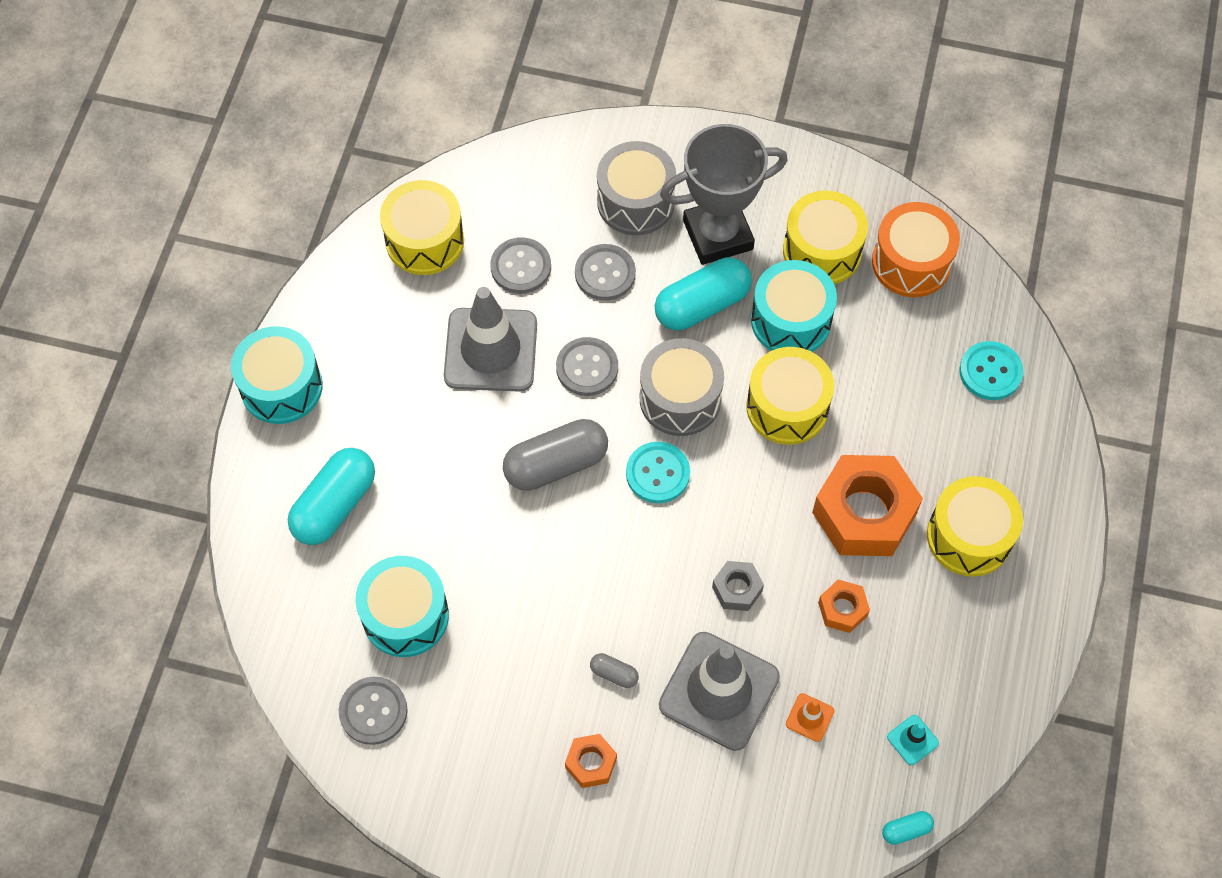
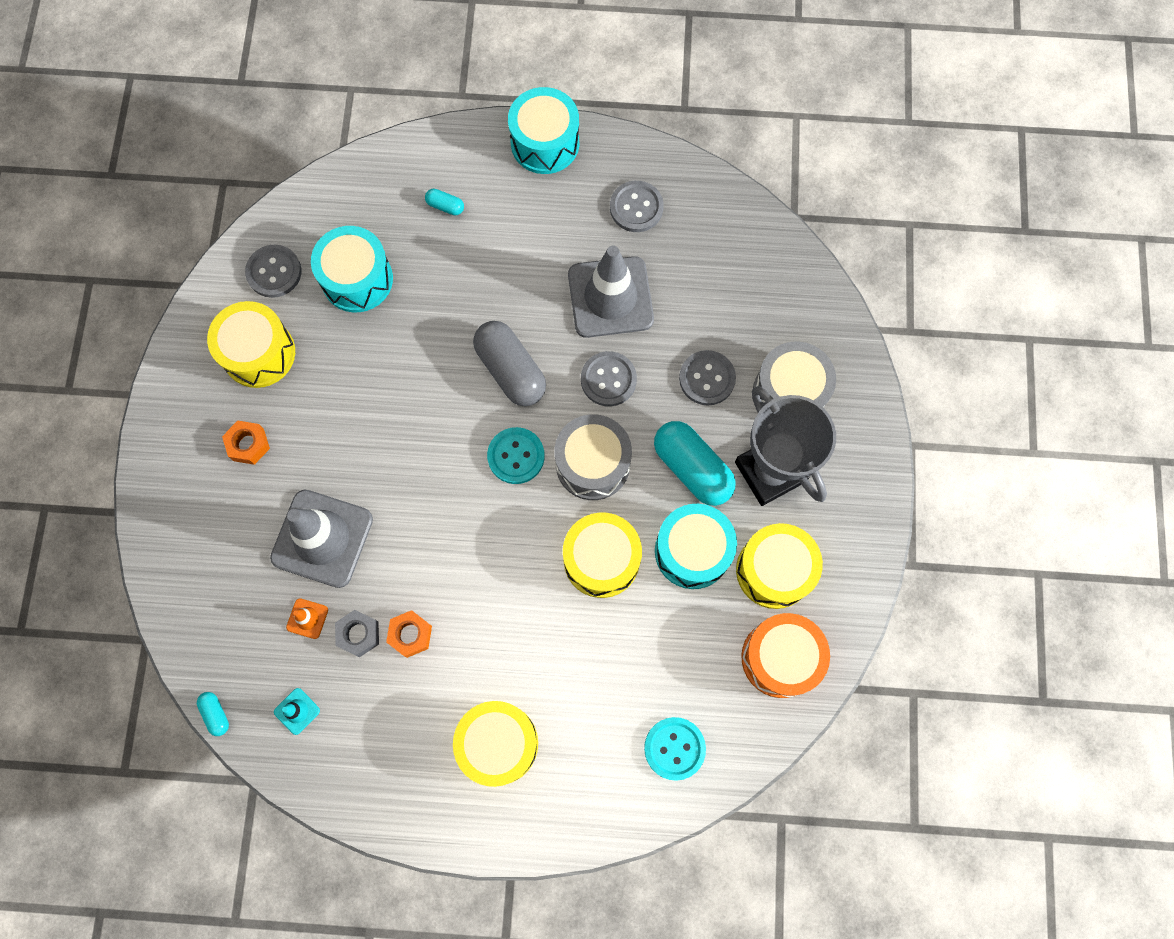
camera: 80 degrees right, 10 degrees up
(335, 505) = (445, 206): turquoise capsule -> turquoise capsule, size x0.45
(425, 241) = (707, 223): yellow drum -> yellow drum (259, 353)
(521, 267) = (698, 306): grey button -> grey button (636, 207)
(614, 674) = (327, 450): grey capsule -> none
(737, 589) = (417, 540): grey nut -> grey nut (359, 634)
(864, 513) = (506, 643): orange nut -> none

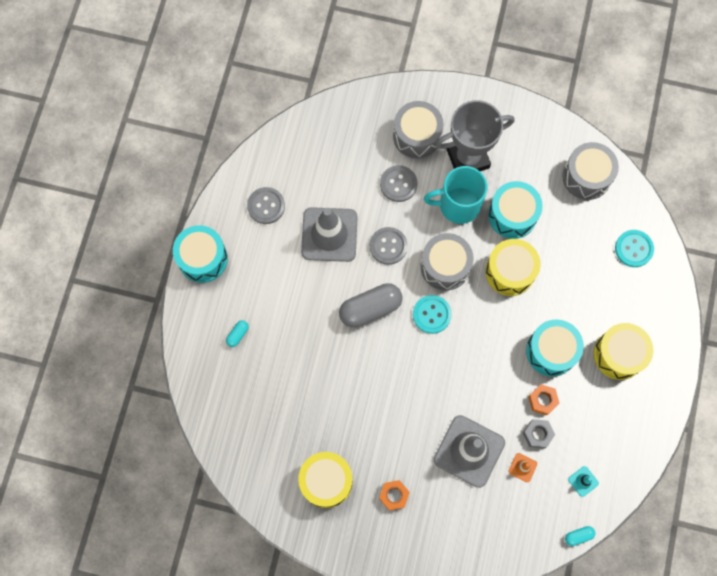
camera: 80 degrees left, 0 degrees up
(274, 272) = (265, 463): grey button -> none
(357, 279) = (282, 404): turquoise drum -> turquoise drum (551, 351)
(692, 468) = (458, 205): turquoise capsule -> turquoise mug
(774, 570) = (531, 169): yellow drum -> none
(780, 658) = (586, 176): orange drum -> grey drum

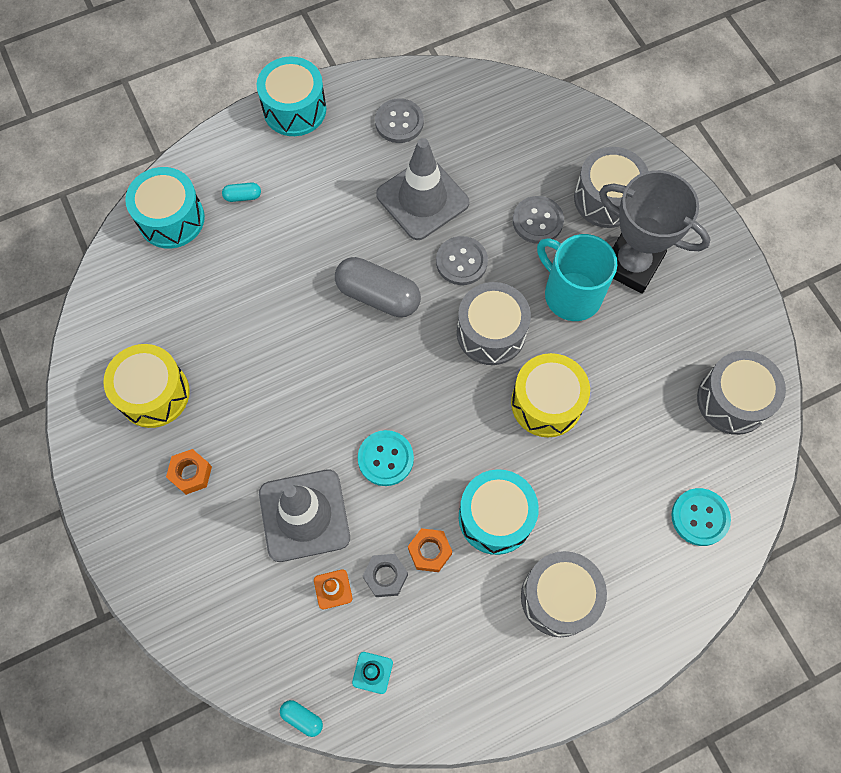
camera: 50 degrees right, 5 degrees down
(432, 314) = (425, 360): turquoise button -> turquoise button (385, 458)
(512, 215) = (612, 357): turquoise drum -> turquoise drum (171, 219)
(618, 354) = (559, 597): yellow drum -> grey drum

